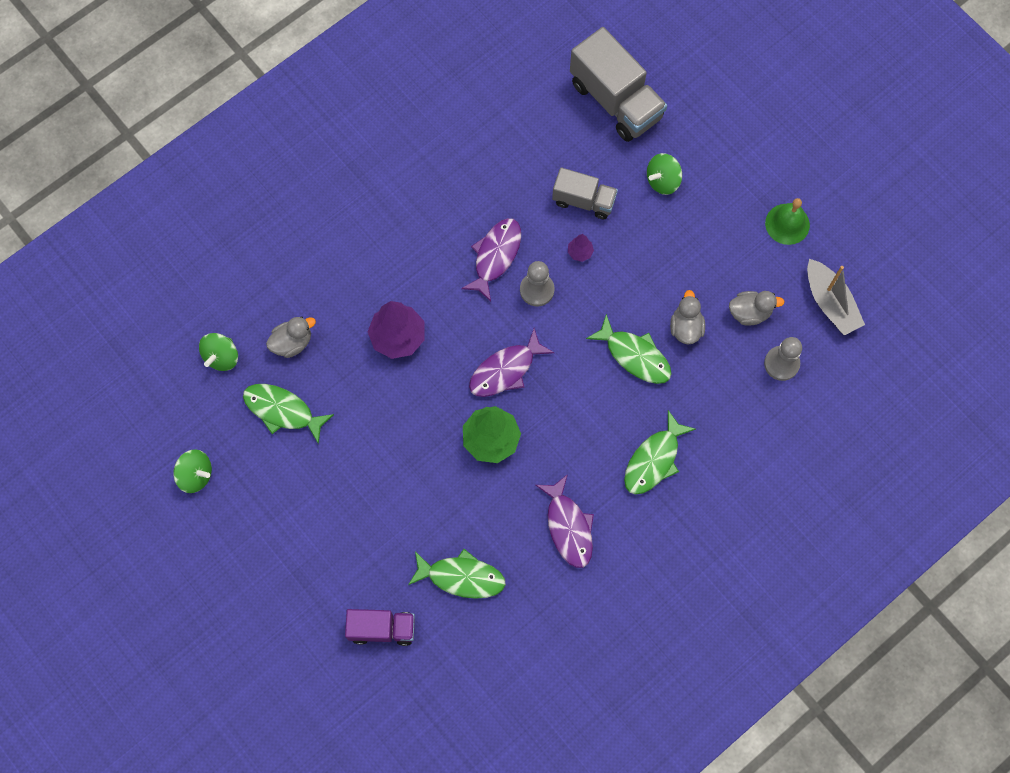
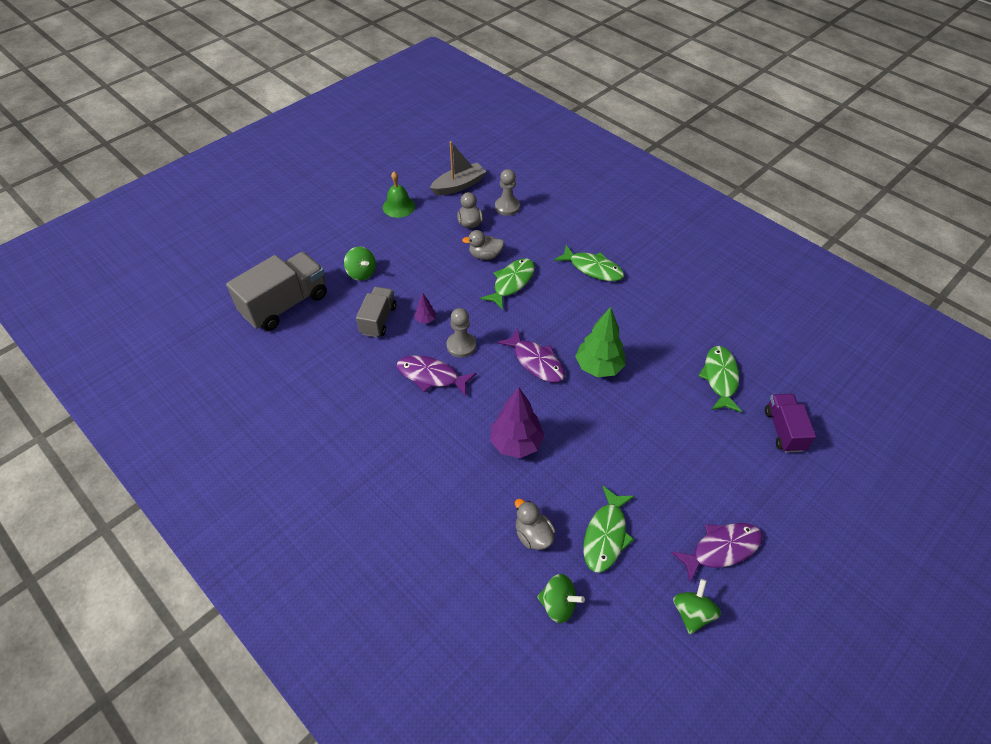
camera: 95 degrees left, 20 degrees down
(568, 527) = (658, 314): purple fish -> purple fish (721, 549)

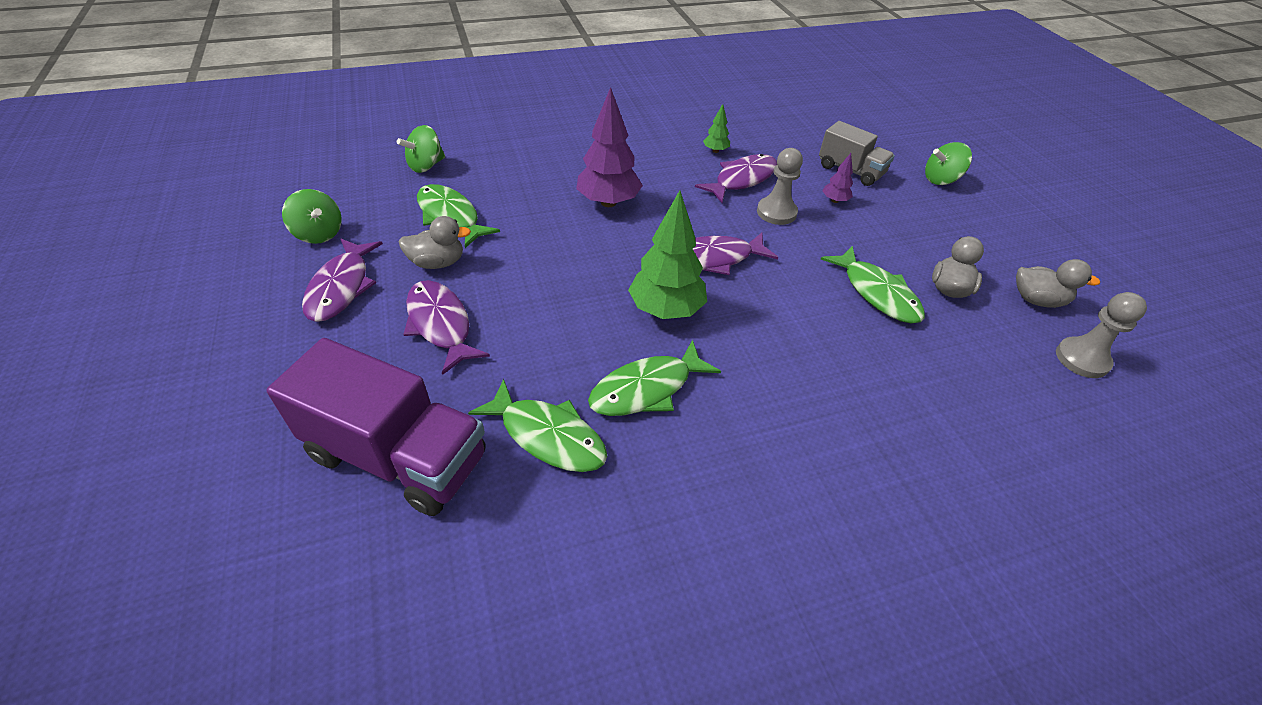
camera: 115 degrees right, 5 degrees down
(285, 304) = (902, 125): grey truck -> none
(398, 405) = (715, 151): none -> green tree
(399, 206) = (1088, 244): green bell -> none
(459, 185) = (1151, 322): grey boat -> none
(533, 535) = (500, 176): grey duck -> grey duck (437, 263)
(592, 268) = (879, 399): green fish -> green fish (647, 389)
(700, 469) = (441, 325): none -> purple fish
(783, 430) = (398, 456): purple truck -> purple truck, size x1.69

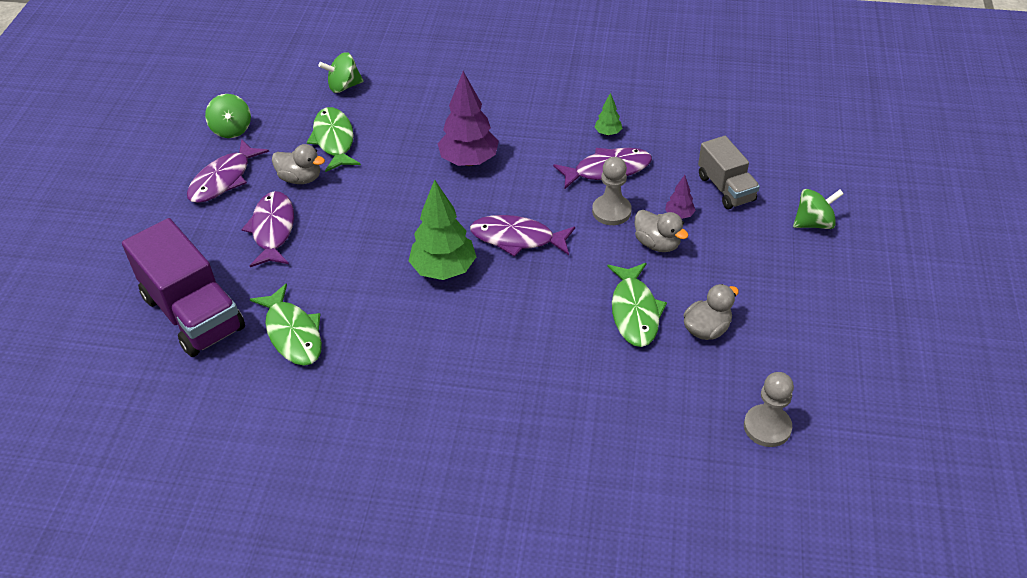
camera: 30 degrees right, 0 degrees up
(647, 389) = (382, 325): green fish -> none
(940, 180) = (813, 223): green spinning top -> green spinning top turned 150 degrees clockwise
(1037, 300) = (782, 366): grey duck -> grey duck (657, 244)

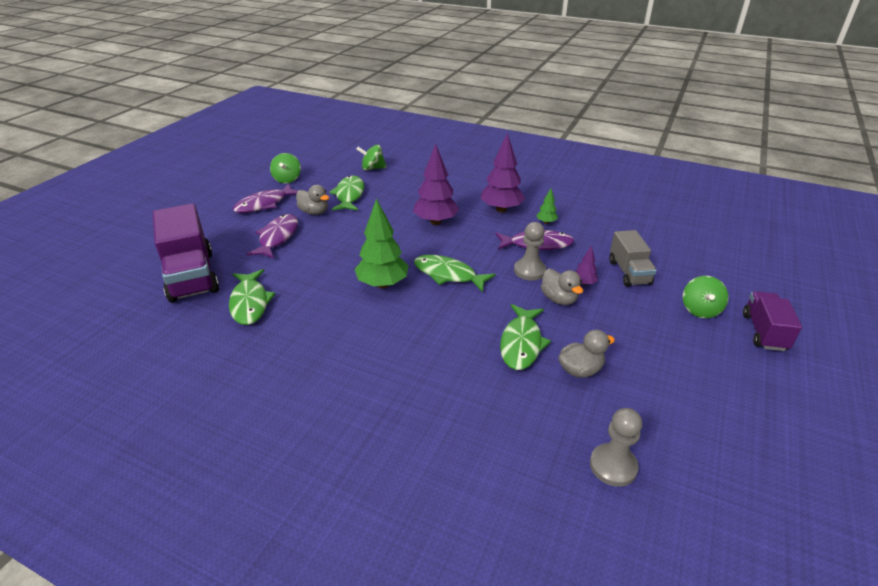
camera: 15 degrees right, 10 degrees down
(517, 238) = (448, 275): purple fish -> green fish
(545, 123) = (501, 209): none -> purple tree
(813, 223) = (700, 310): green spinning top -> green spinning top turned 105 degrees clockwise
(883, 237) = (764, 332): none -> purple truck

